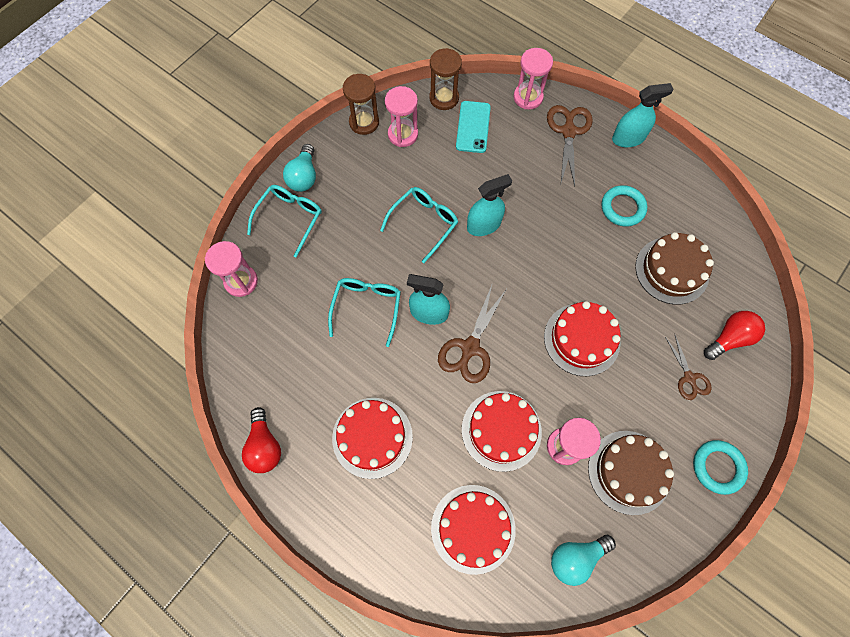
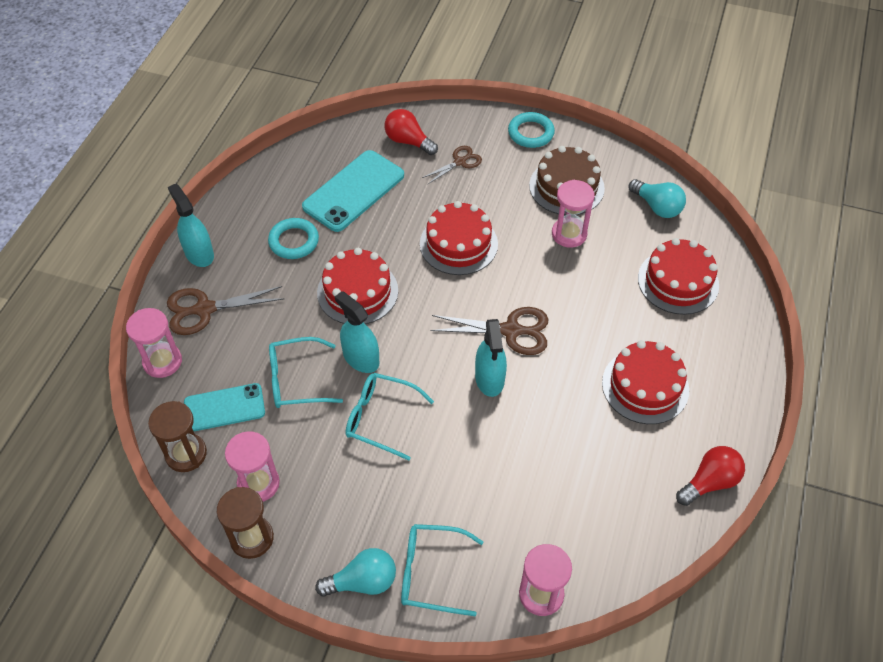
camera: 110 degrees left, 15 degrees down
(367, 307) = (511, 440): turquoise glasses -> turquoise glasses (296, 380)
(501, 430) = (580, 283): red cake -> red cake (357, 292)
(671, 270) = (353, 191): brown cake -> turquoise phone

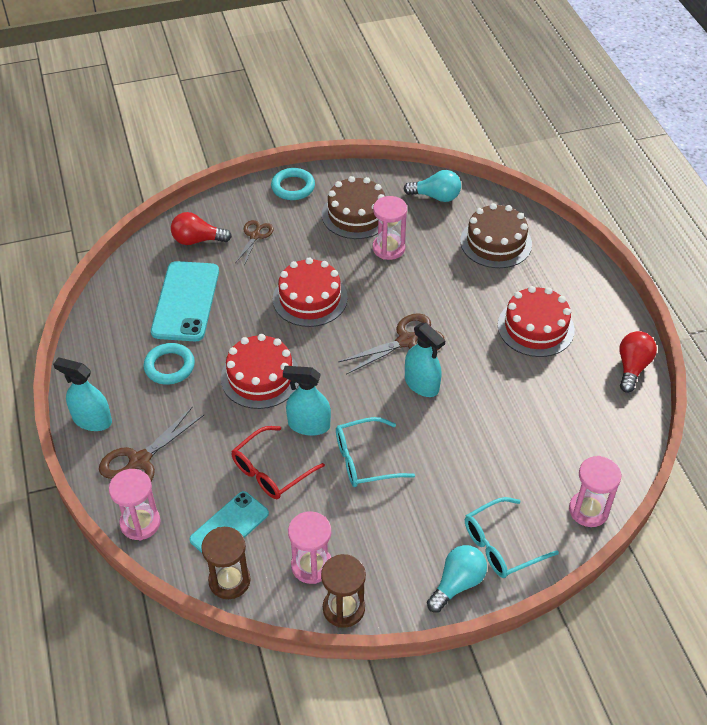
camera: 35 degrees left, 5 degrees down
(296, 380) = (271, 471): turquoise glasses -> red glasses
(678, 281) = (496, 242): red cake -> brown cake

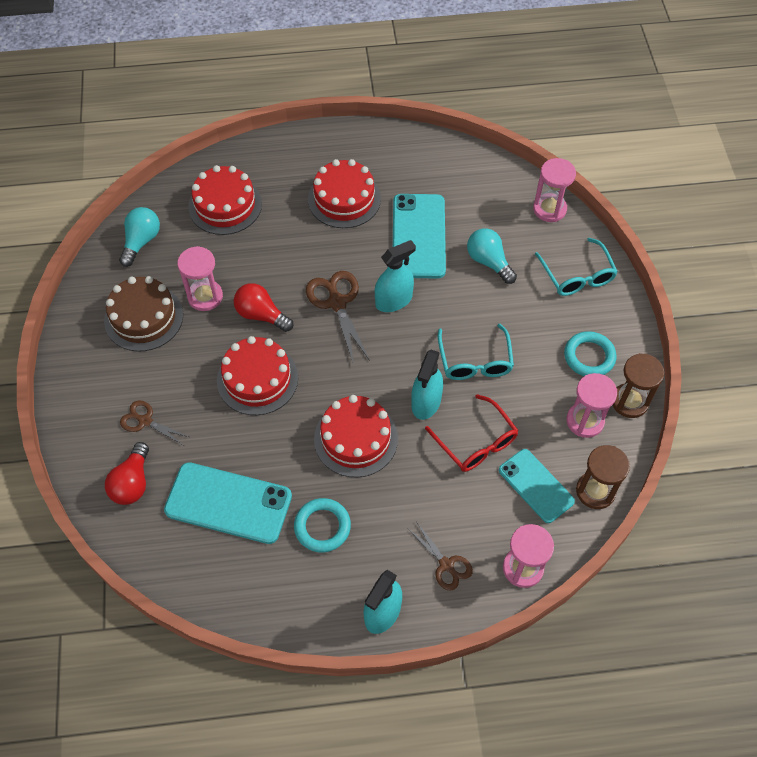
camera: 80 degrees left, 10 degrees up
(140, 461) = (446, 565): brown scissors -> brown scissors, size x0.62
(293, 187) = (76, 373): turquoise ring -> turquoise ring (589, 356)
(457, 583) = (611, 314): turquoise light bulb -> turquoise light bulb (489, 262)
(496, 242) = (225, 205): brown cake -> red cake
(509, 394) = (418, 236): none -> turquoise phone
(632, 367) = (406, 143): red light bulb -> red light bulb (261, 315)

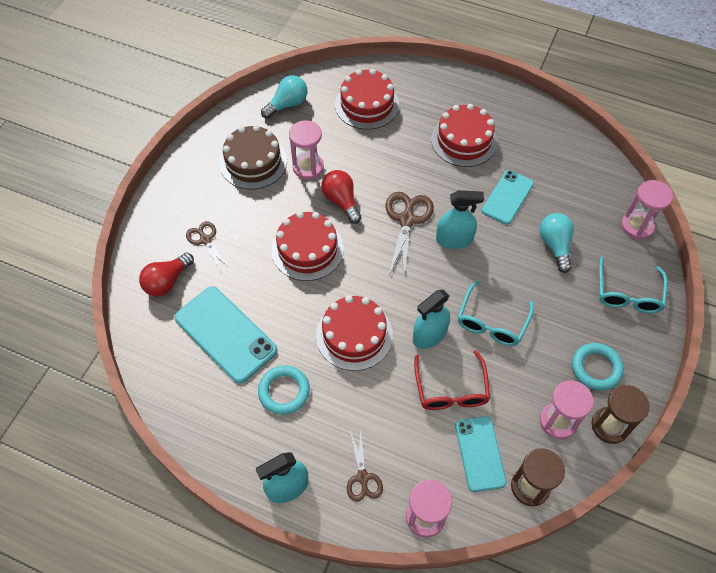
camera: 30 degrees right, 0 degrees up
(418, 236) = (507, 197): turquoise phone -> turquoise phone, size x0.65

